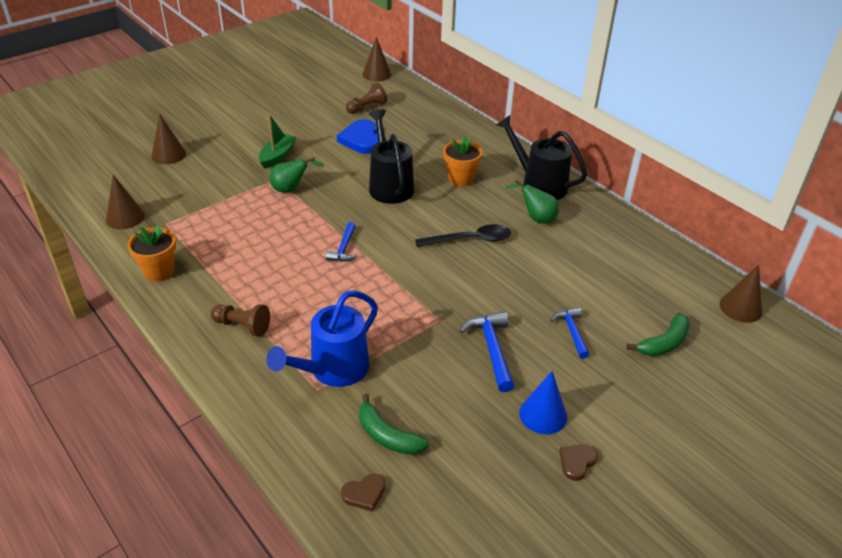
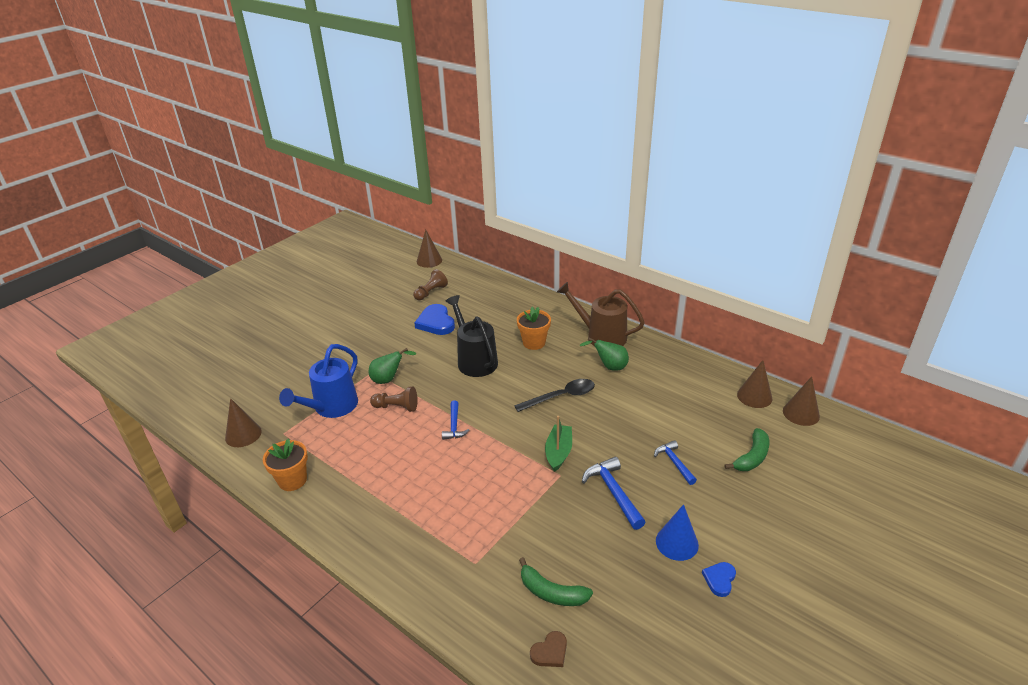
camera: 10 degrees left, 5 degrees down
(168, 154) = (265, 367): brown cone -> brown cone (754, 396)
(242, 326) = (387, 517): brown pawn -> brown pawn (397, 407)
(277, 156) = (366, 351): green boat -> green boat (558, 452)
(333, 370) = (483, 541): blue watering can -> blue watering can (331, 407)
(538, 184) = (601, 336): black watering can -> brown watering can
(577, 462) = (719, 579): brown heart -> blue heart

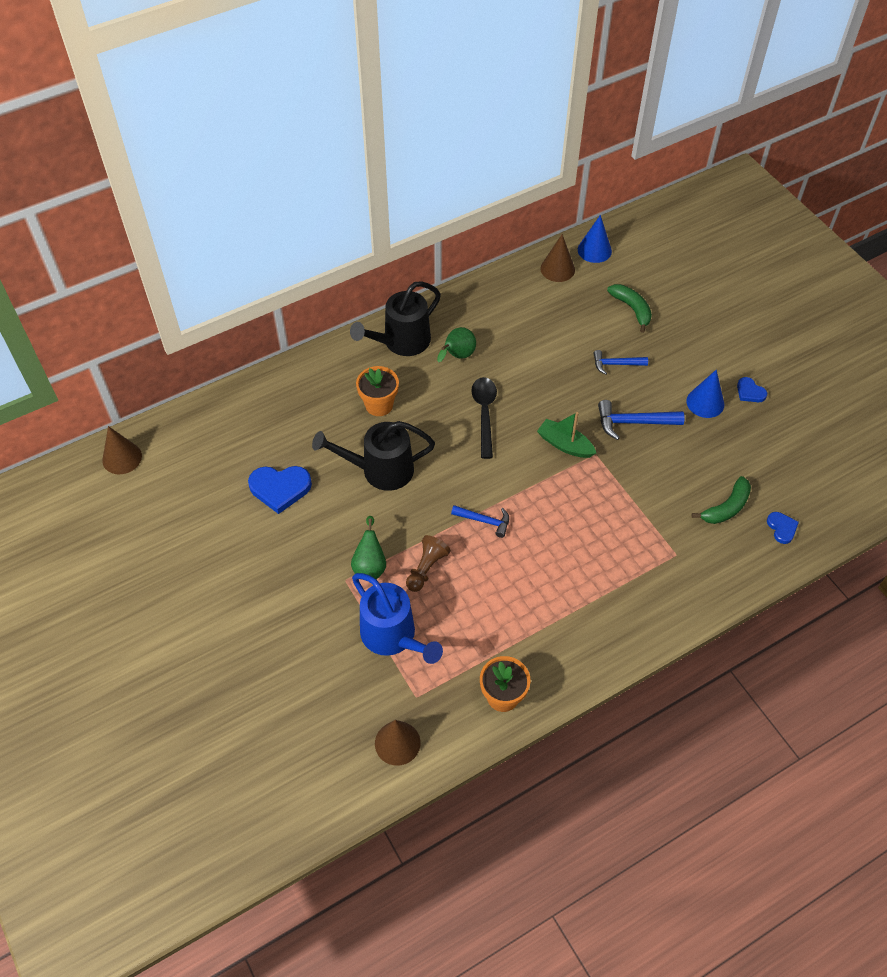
camera: 70 degrees left, 20 degrees up
(431, 292) = (206, 476): brown pawn -> none
(550, 652) = (782, 528): brown heart -> blue heart
(601, 336) = (401, 342): brown watering can -> black watering can
(801, 413) = (594, 250): brown cone -> blue cone

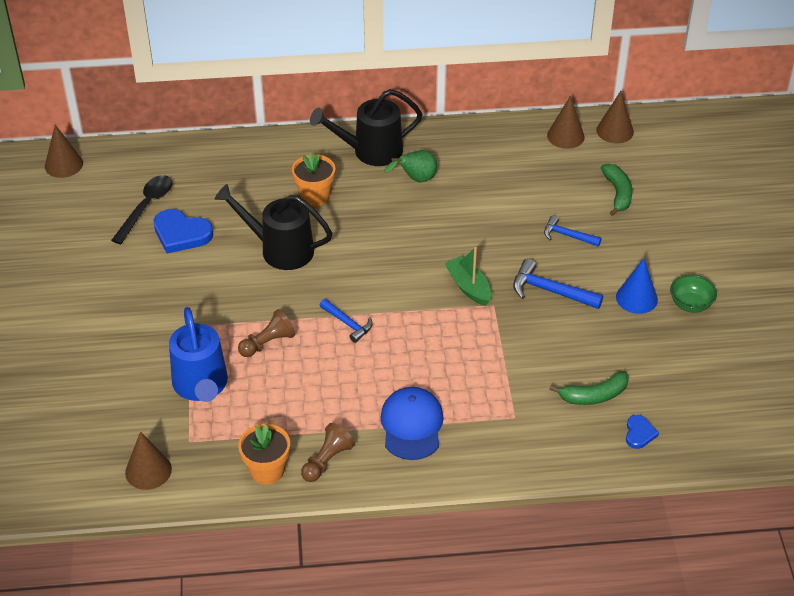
camera: 25 degrees right, 10 degrees down
(370, 565) = (219, 322): green pear -> none
(484, 414) = (409, 235): black spoon -> black spoon (146, 207)
(548, 663) = (327, 461): none -> brown pawn
(594, 250) = (615, 131): blue cone -> brown cone
(598, 598) = (412, 425): none -> blue cap
(750, 392) = (690, 304): blue heart -> green bowl

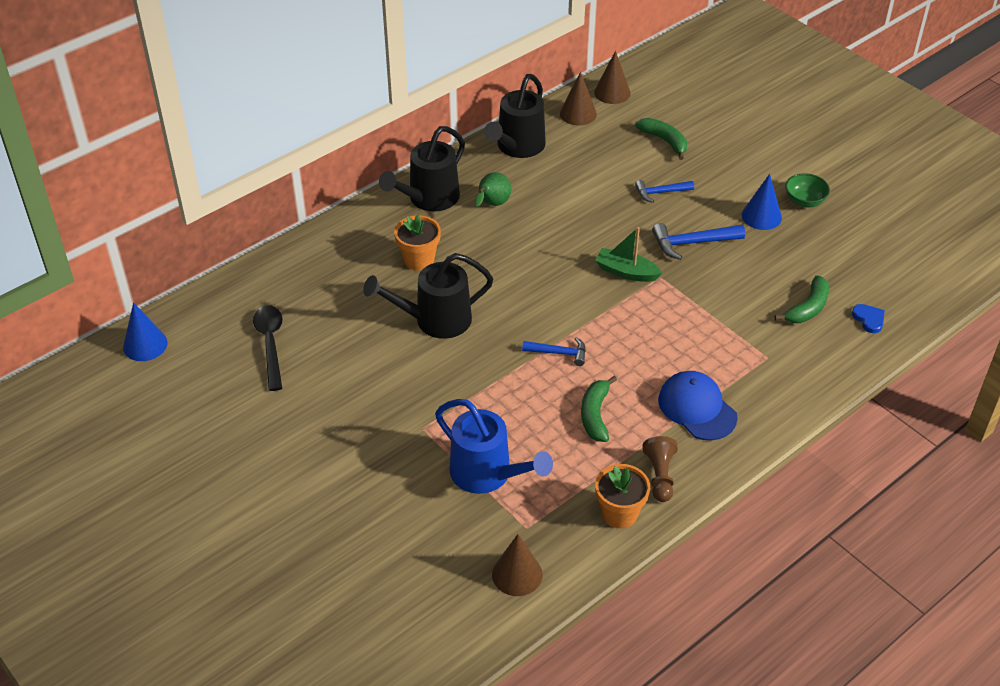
camera: 35 degrees left, 0 degrees up
(64, 164) = (145, 345): brown cone -> blue cone
(181, 234) = (329, 351): blue heart -> none
(268, 343) = (508, 405): brown pawn -> none
(326, 386) = (595, 415): none -> green banana
(485, 141) = (517, 147): none -> black watering can

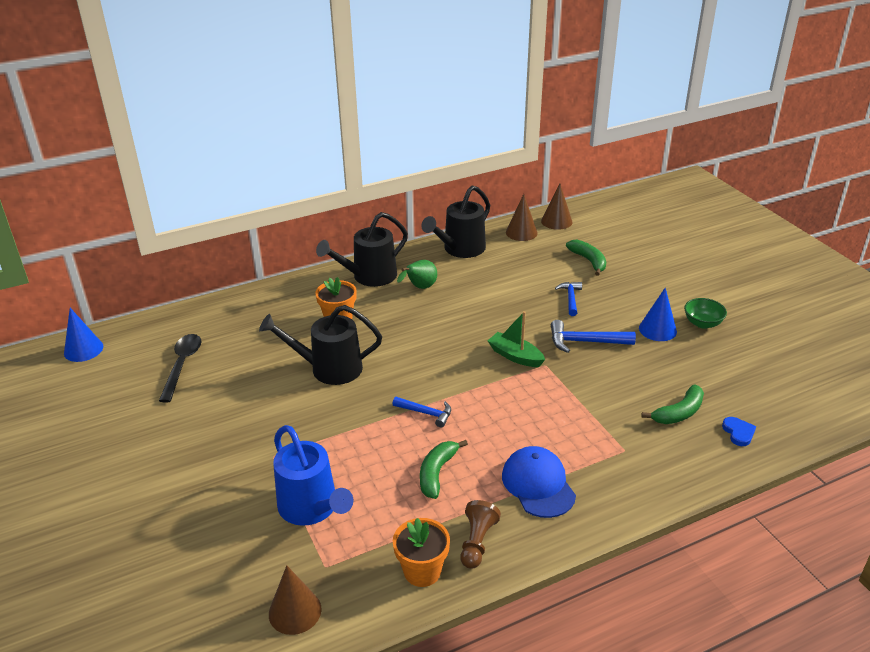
camera: 15 degrees right, 10 degrees down
(660, 192) = (570, 298): blue hammer -> blue hammer turned 90 degrees clockwise

